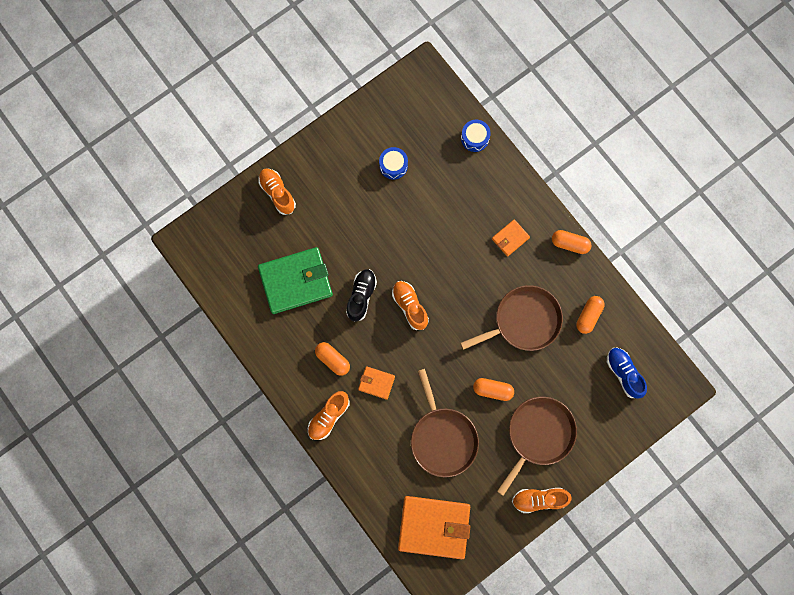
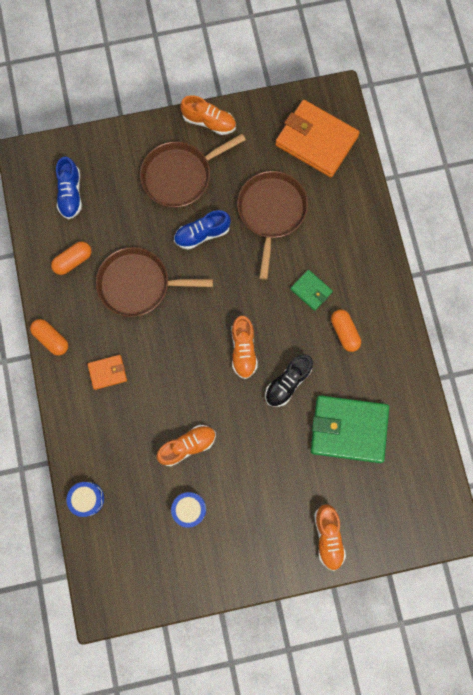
camera: 155 degrees left, 0 degrees up
(328, 416) = (371, 280): orange shoe -> orange shoe (187, 445)
(376, 383) = (311, 291): orange wallet -> green wallet
(492, 390) = (202, 234): orange capsule -> blue shoe

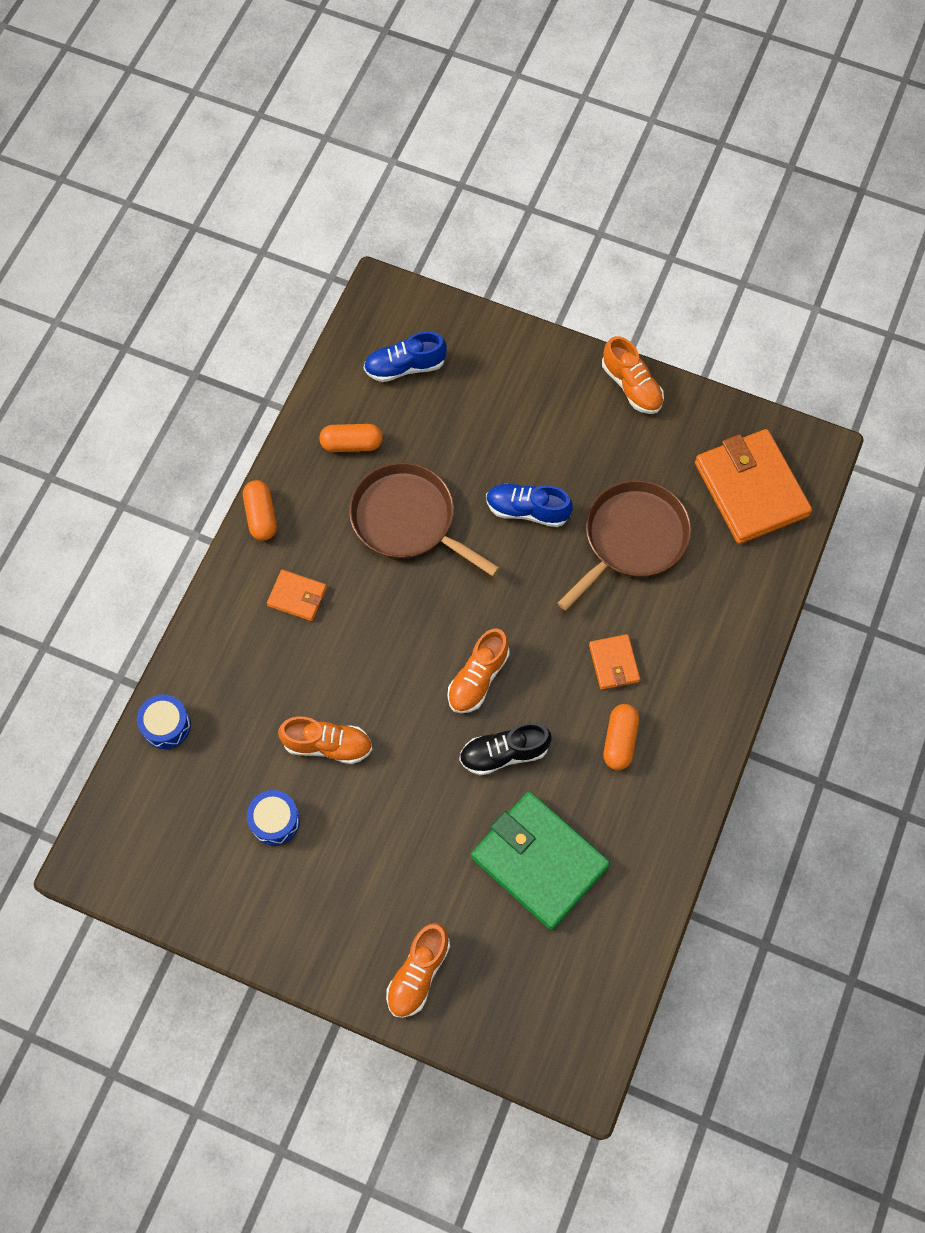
camera: 35 degrees right, 10 degrees down
(71, 194) = (405, 367): blue shoe -> blue shoe turned 45 degrees clockwise
(180, 176) = (550, 426): brown pan -> none
(311, 291) = (614, 663): green wallet -> orange wallet

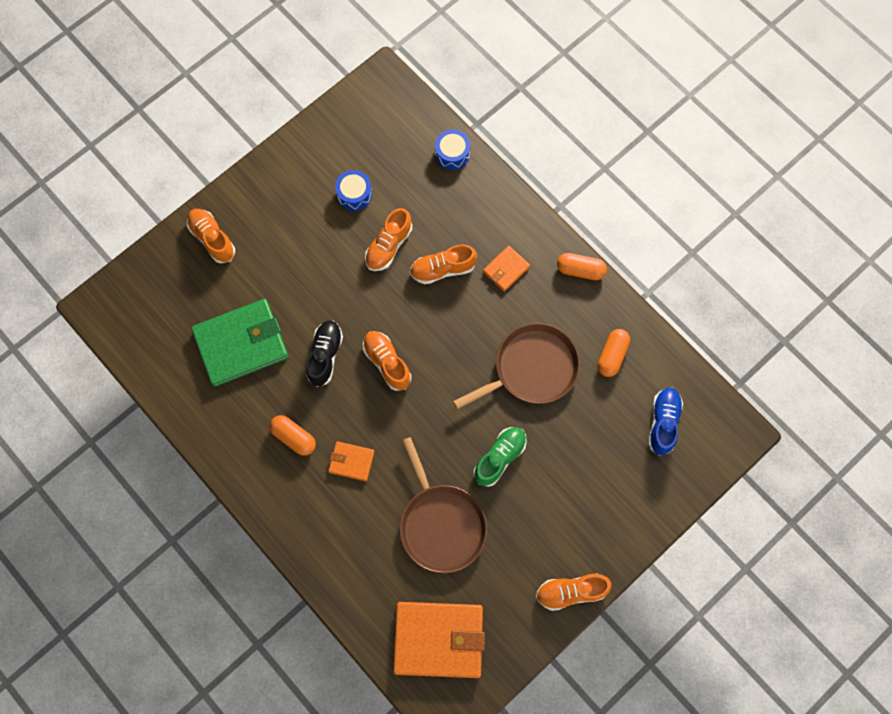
camera: 115 degrees right, 5 degrees up
(329, 668) = (443, 269): none -> orange shoe
(527, 510) = (499, 458): blue shoe -> green shoe

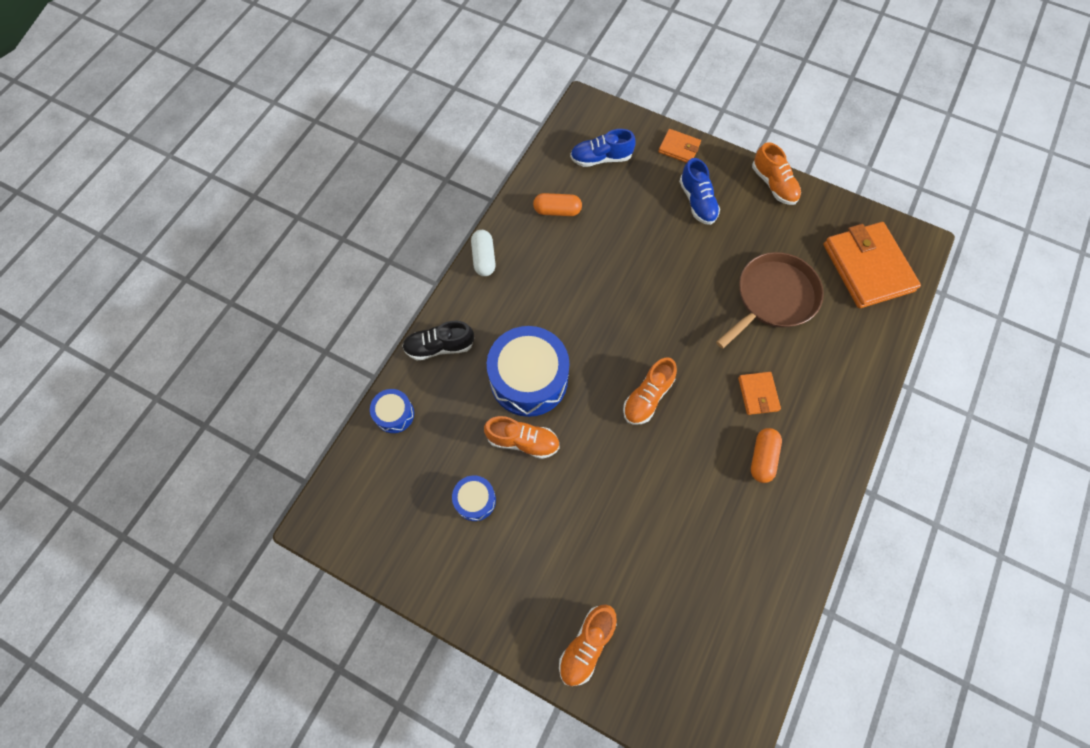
camera: 110 degrees left, 5 degrees down
(241, 344) = (693, 554): green wallet -> none
(325, 355) = (666, 460): black shoe -> black shoe (439, 346)
(443, 269) = (529, 379): orange shoe -> blue drum
(499, 458) = (691, 270): green shoe -> none
(506, 269) = (507, 321): orange wallet -> orange wallet (679, 148)
(531, 369) = (597, 269): brown pan -> none
(576, 500) = (697, 201): none -> blue shoe
(580, 270) = (484, 258): orange capsule -> white capsule

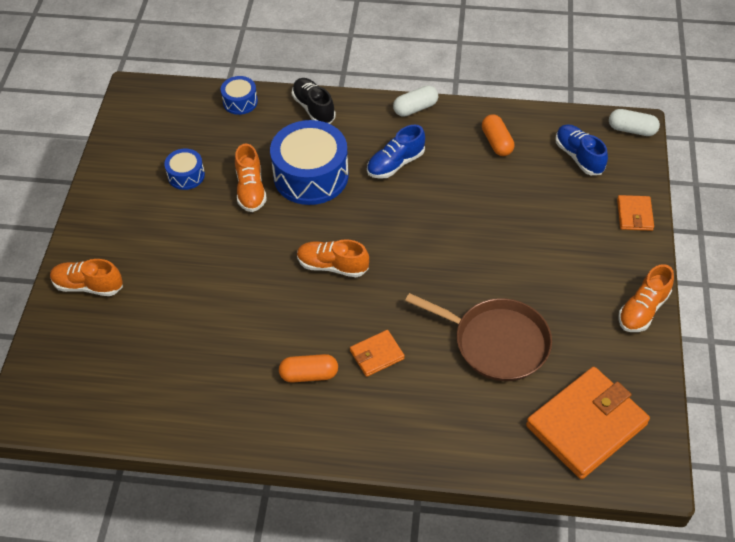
camera: 70 degrees right, 15 degrees down
(588, 109) = (631, 130): none -> white capsule
(697, 201) = (576, 247): blue shoe -> blue shoe (395, 164)

